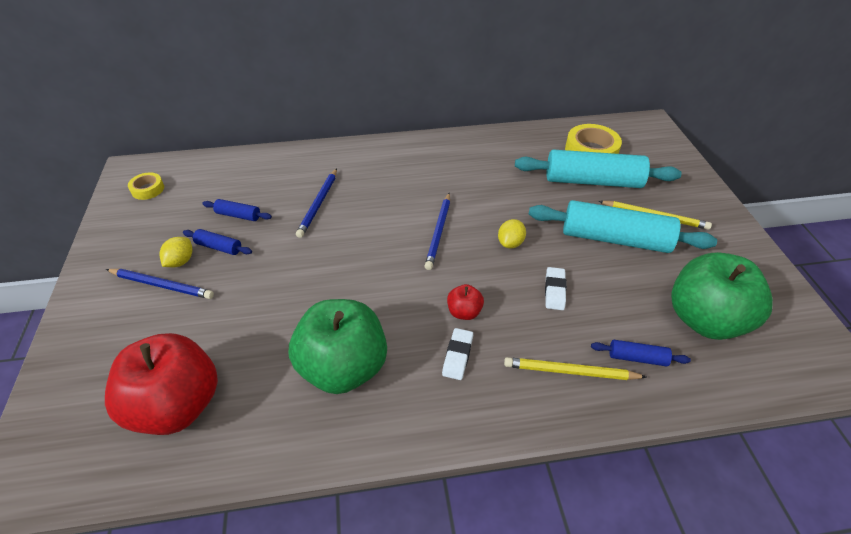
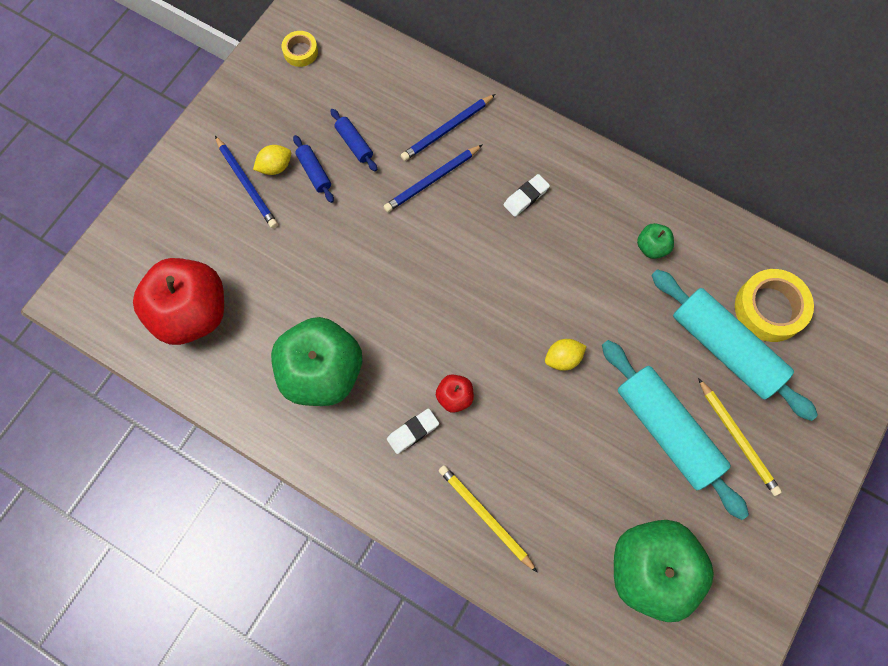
camera: 40 degrees right, 25 degrees up
(439, 232) = (510, 296): blue pencil -> blue pencil (447, 129)
(496, 161) = (652, 247): none -> green apple
(554, 291) = (550, 438): white eraser -> white eraser (526, 197)
(637, 358) = (551, 551): blue rolling pin -> none

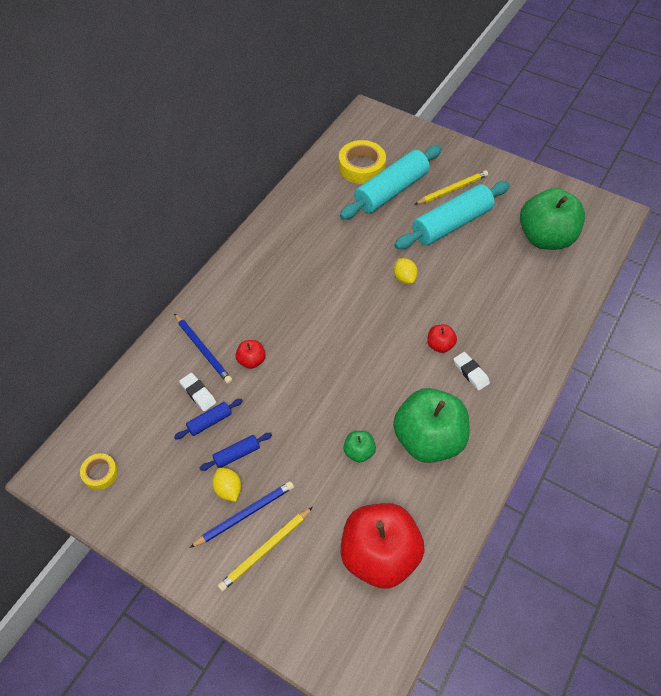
camera: 90 degrees left, 15 degrees down
(432, 180) = (251, 360): blue pencil -> red apple
(485, 517) = (527, 327): yellow pencil -> yellow pencil (266, 550)
(526, 197) = (271, 296): white eraser -> white eraser (198, 393)
(652, 247) = (316, 223): green apple -> green apple (359, 452)

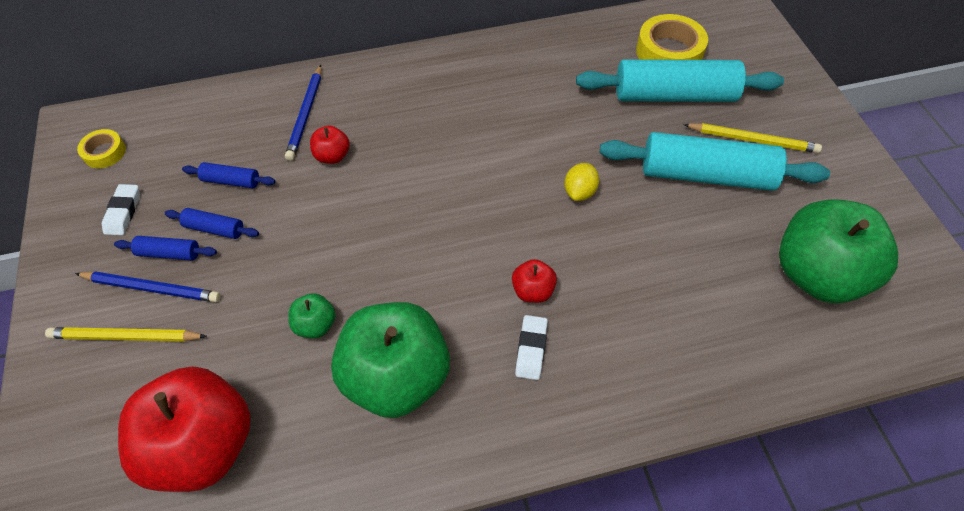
camera: 45 degrees right, 0 degrees up
(198, 393) = (254, 149): white eraser -> white eraser (123, 212)
(228, 489) = (169, 253): yellow lemon -> blue rolling pin

